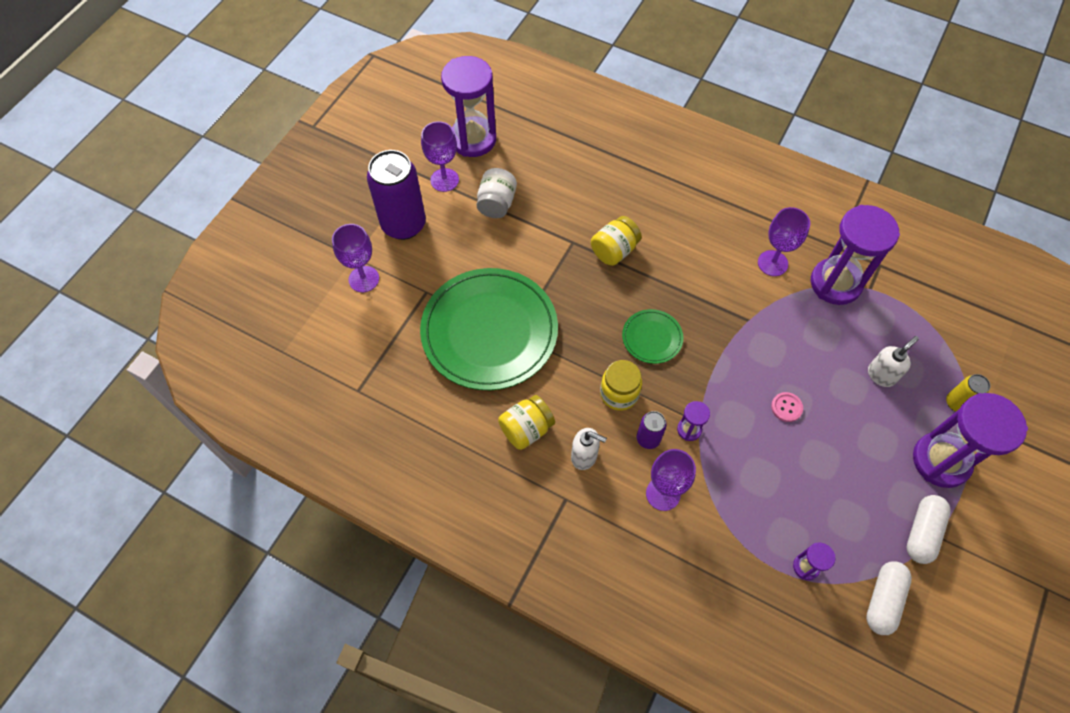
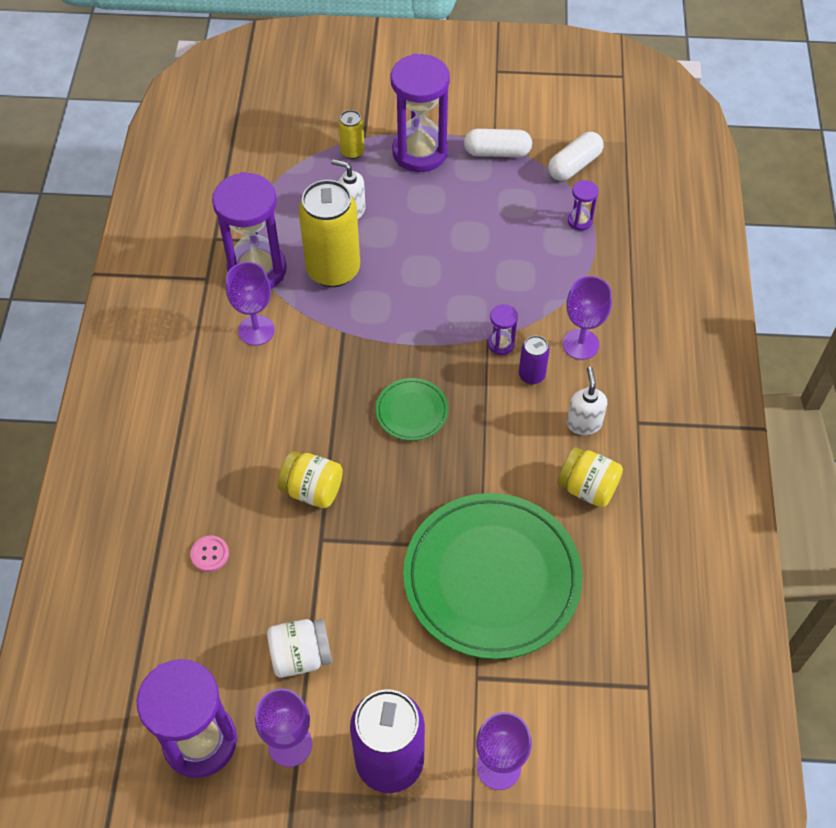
camera: 115 degrees left, 5 degrees down
(619, 394) = (496, 418): yellow jar -> none
(786, 407) = (430, 273): pink button -> pink button (210, 554)
(816, 336) = (333, 270): none -> yellow can
(883, 600) = (574, 165): white capsule -> white capsule turned 45 degrees counterclockwise

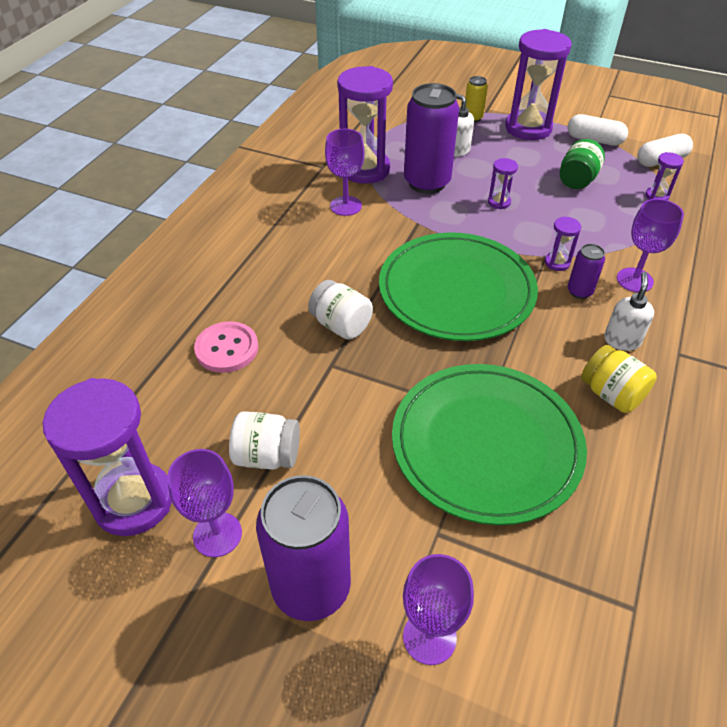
camera: 20 degrees right, 10 degrees down
(210, 554) = (227, 349): pink button -> pink button, size x1.72
(312, 490) = (341, 325): yellow jar -> white jar
(333, 270) = (427, 182): yellow can -> purple can
(412, 411) = (456, 290): green plate -> green plate, size x2.25
(419, 277) = (499, 202): none -> purple hourglass
(493, 220) = (577, 180): none -> green jar

